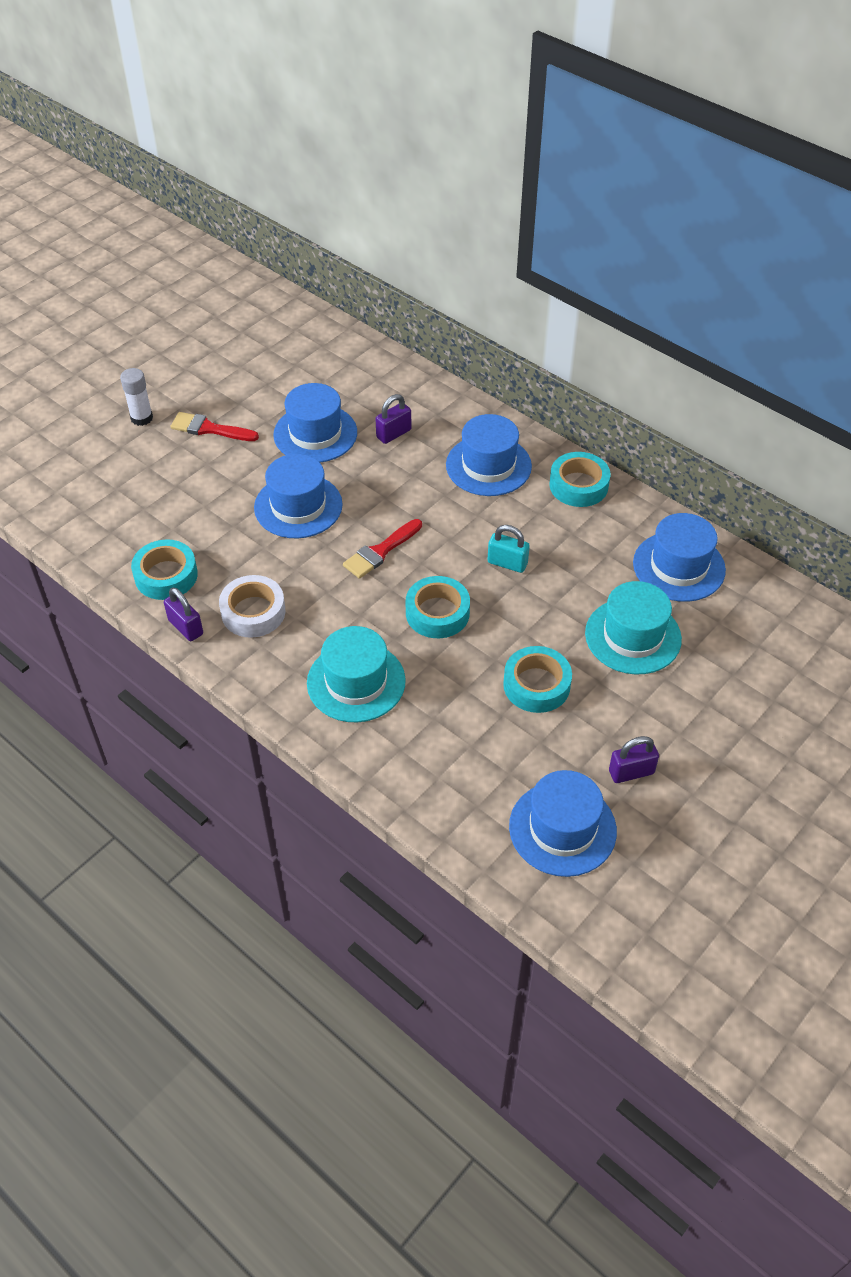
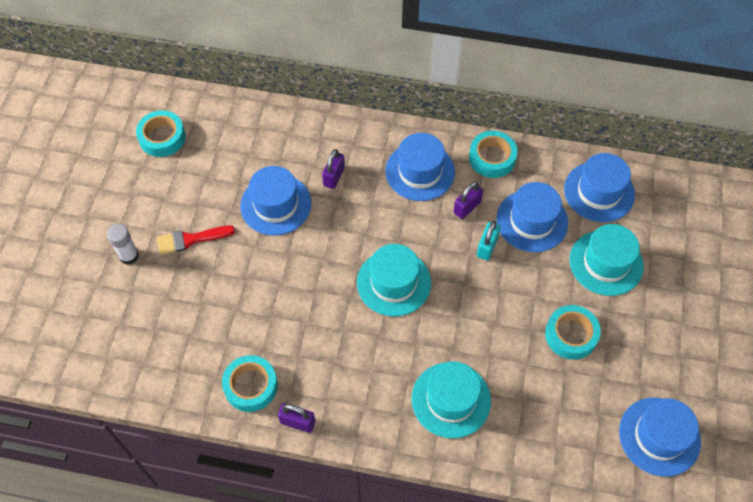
camera: 30 degrees left, 10 degrees up
(253, 612) = (338, 382): white tape -> none
(298, 506) = (307, 274): blue hat -> blue hat (532, 221)
(380, 551) = (393, 282): red brush -> turquoise hat
(437, 613) = (467, 313): turquoise tape -> turquoise tape (162, 137)
(507, 563) = (487, 247): turquoise padlock -> turquoise padlock turned 60 degrees counterclockwise
(631, 772) = (672, 369): purple padlock -> purple padlock (467, 207)

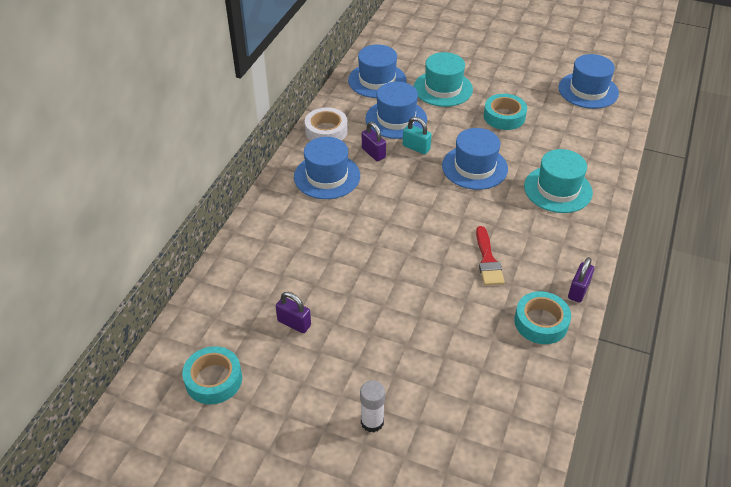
camera: 80 degrees left, 15 degrees down
(191, 239) = (363, 360): red brush -> red brush (488, 260)
(276, 204) = (336, 284): blue hat -> blue hat (474, 167)
(334, 177) = (315, 235): purple padlock -> purple padlock (294, 323)
(393, 282) = (442, 209): turquoise hat -> none
(492, 158) = (326, 131): turquoise tape -> white tape

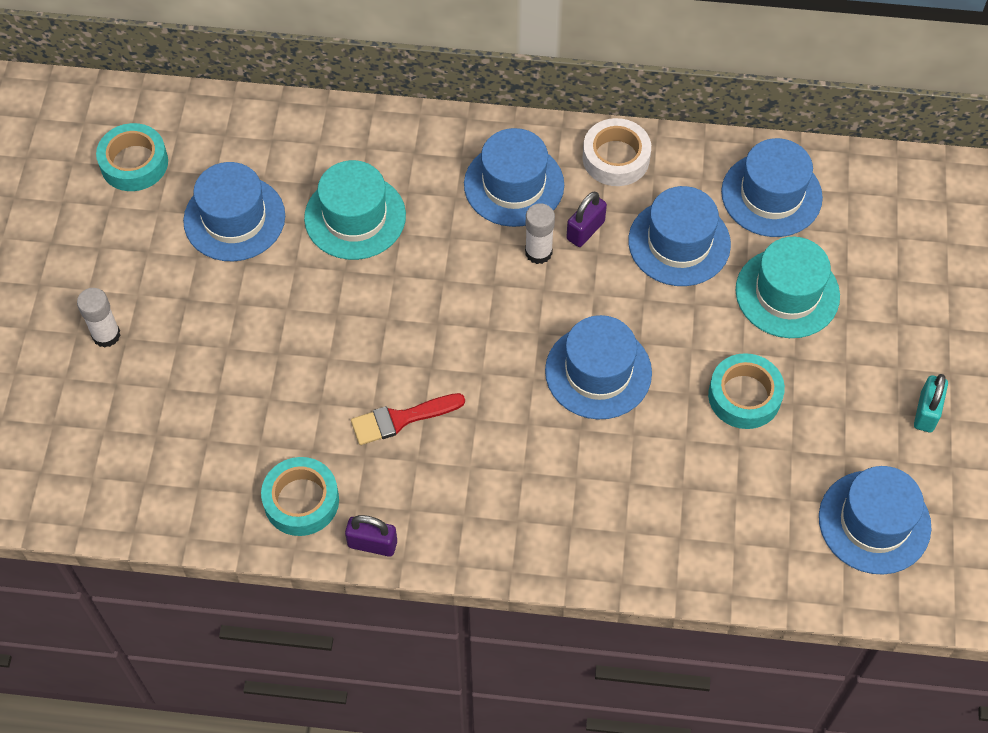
camera: 75 degrees right, 15 degrees up
(294, 323) = (234, 218): purple padlock -> blue hat
(382, 175) = (538, 252): none -> white glue stick
(416, 147) = (618, 284): turquoise padlock -> turquoise padlock (926, 412)
(558, 189) = (584, 496): turquoise hat -> turquoise hat (355, 217)

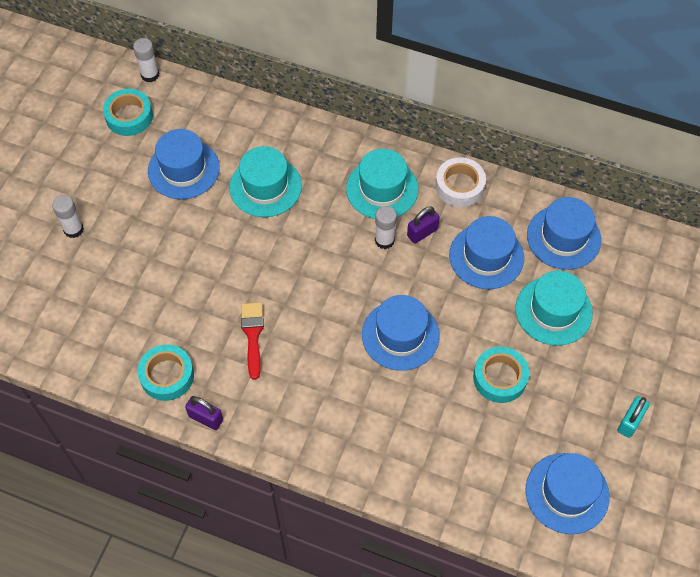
camera: 15 degrees right, 0 degrees up
(145, 99) = (150, 75): none -> white glue stick
(401, 419) = (253, 335): red brush -> red brush turned 90 degrees clockwise
(514, 184) = (382, 189): blue hat -> turquoise hat

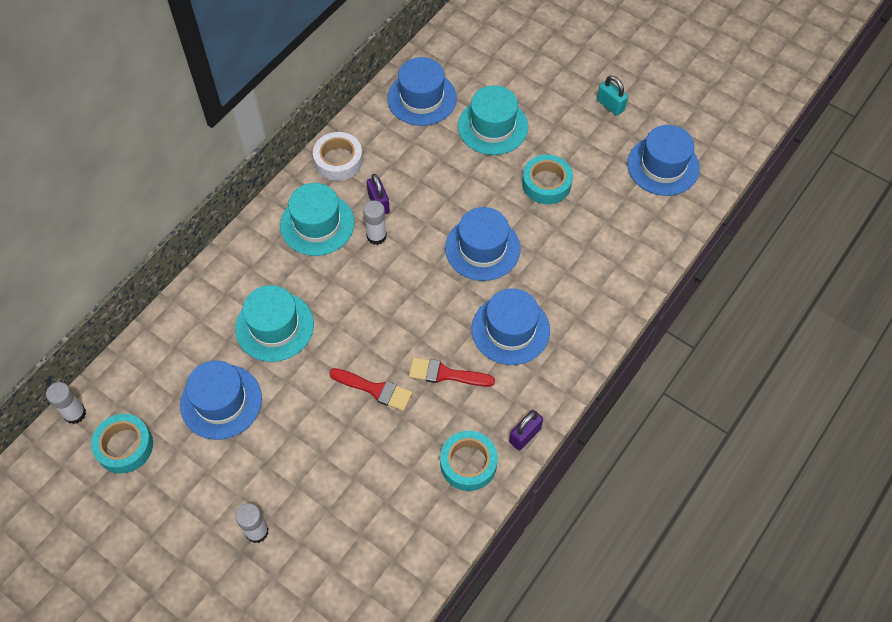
camera: 75 degrees left, 0 degrees up
(223, 281) = (375, 389): none -> red brush
(486, 256) = (422, 160): blue hat -> blue hat (510, 330)

